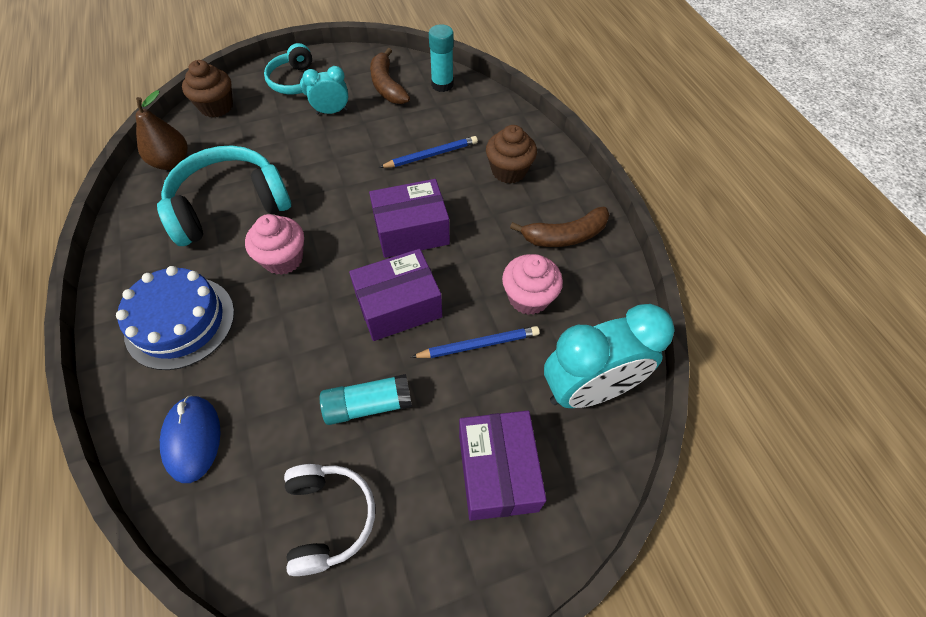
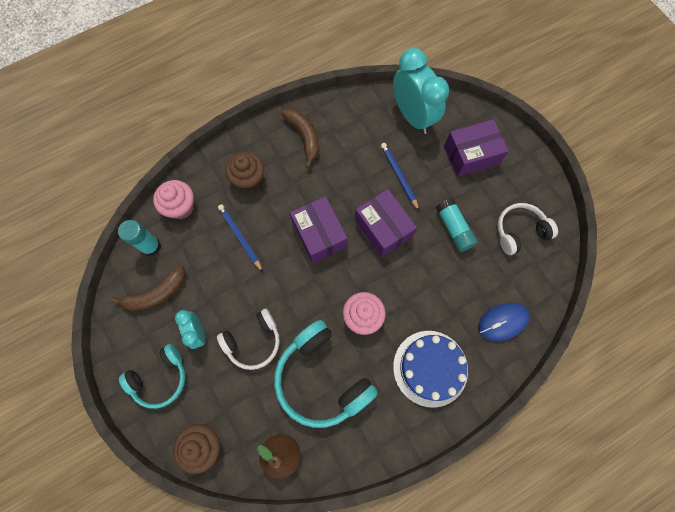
camera: 100 degrees left, 15 degrees up
(301, 153) = (253, 341): none -> white headphones
(528, 297) = (358, 153): pink cupcake -> pink cupcake (180, 207)

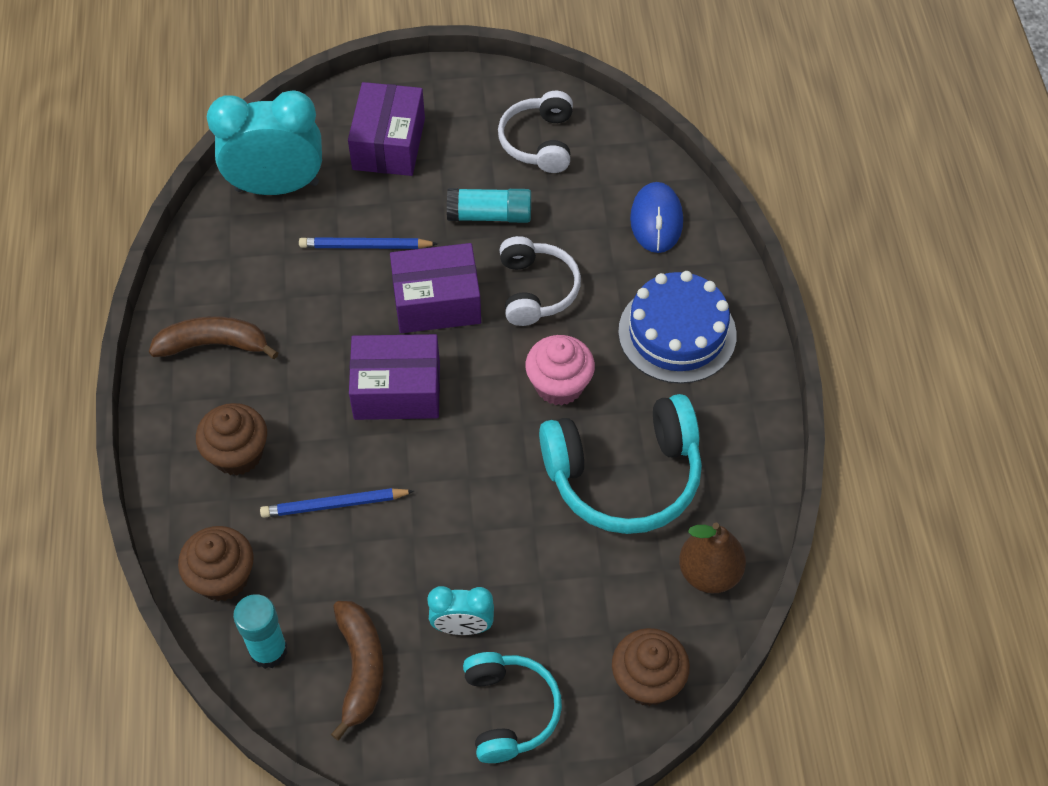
camera: 65 degrees left, 15 degrees down
(180, 207) = (222, 577): pink cupcake -> brown cupcake
(253, 341) = (520, 549): white headphones -> white headphones (536, 290)

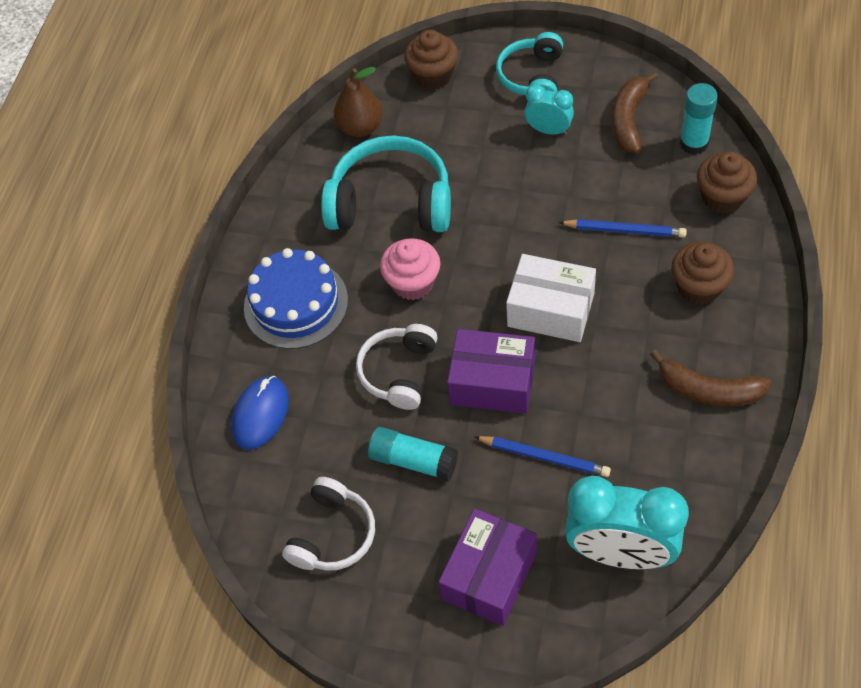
camera: 155 degrees left, 0 degrees up
(397, 390) = (550, 310): purple box -> white box

